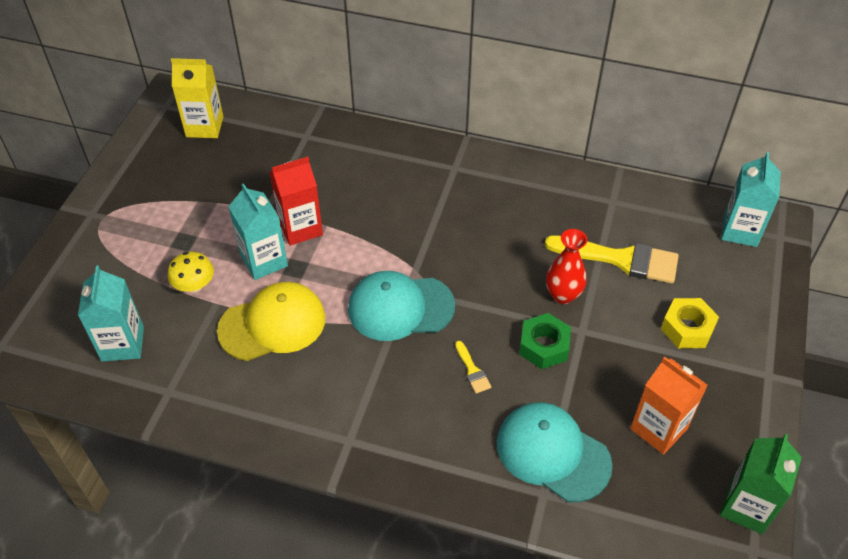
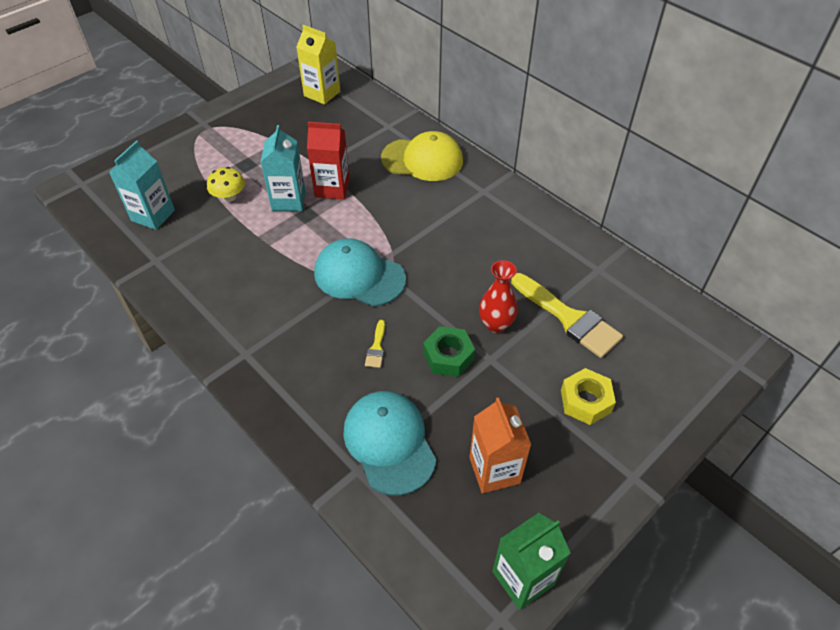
camera: 30 degrees right, 0 degrees up
(272, 324) = (259, 246): yellow cap -> yellow cap (422, 160)
(740, 230) = (701, 342): turquoise carton -> none

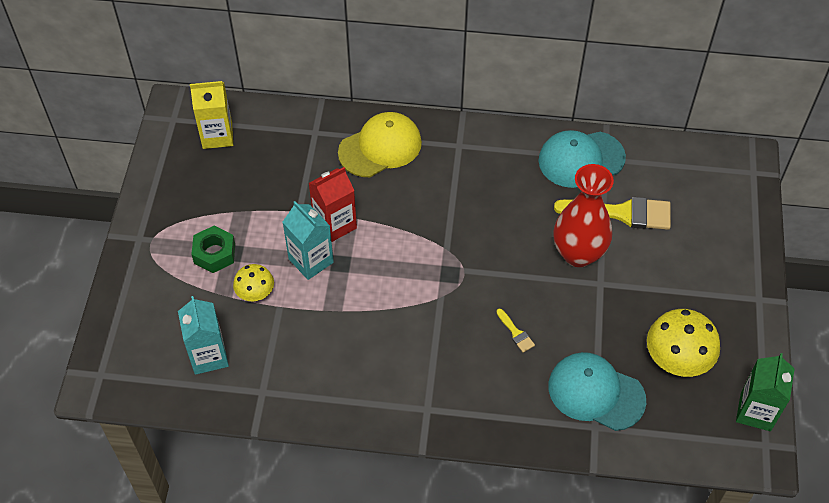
camera: 40 degrees left, 5 degrees up
(359, 276) = (442, 286): turquoise cap -> turquoise cap (581, 159)
(448, 356) = (571, 302): green nut -> green nut (214, 253)
(494, 470) = (677, 359): orange carton -> yellow mushroom
(496, 324) = (578, 254): red vase -> red vase, size x1.65
(585, 401) = (687, 268): yellow nut -> none

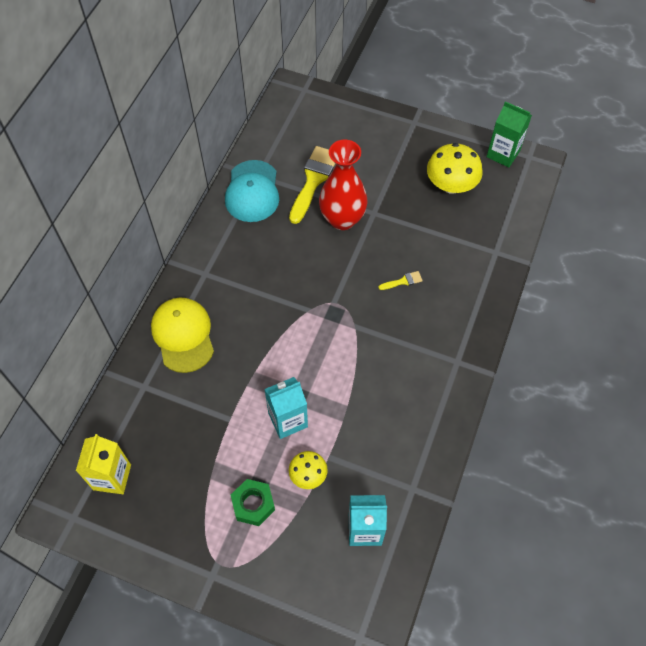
camera: 75 degrees left, 5 degrees up
(335, 224) = (255, 392): red carton -> none
(596, 393) = (468, 243): turquoise cap -> none

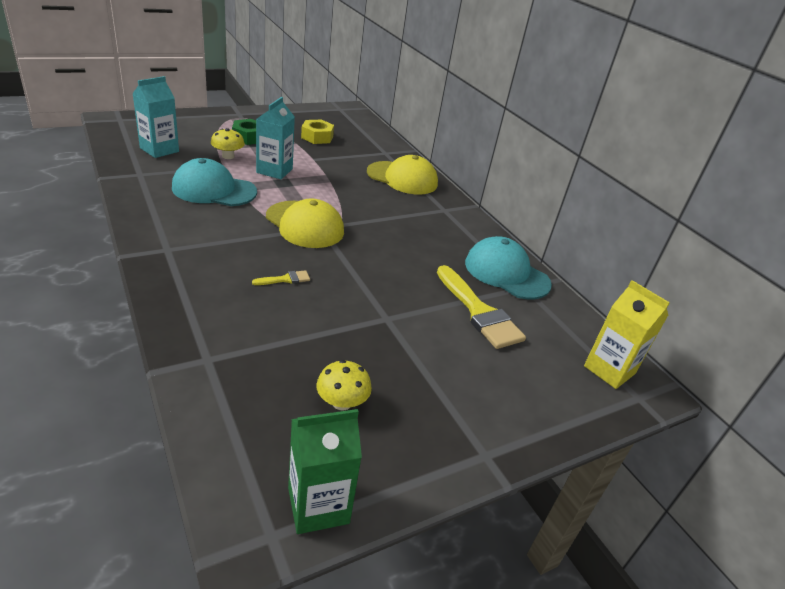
camera: 125 degrees right, 25 degrees down
(112, 477) = (343, 123): yellow carton -> yellow carton (609, 370)
(179, 461) = (317, 137): none -> yellow nut
(336, 327) = (305, 224): none -> yellow cap
(342, 219) = (406, 296): red vase -> none
(367, 421) = (214, 190): none -> turquoise cap
(403, 281) = (285, 279): yellow brush -> yellow brush turned 135 degrees counterclockwise
(451, 185) = (342, 402): yellow mushroom -> yellow mushroom, size x0.59

